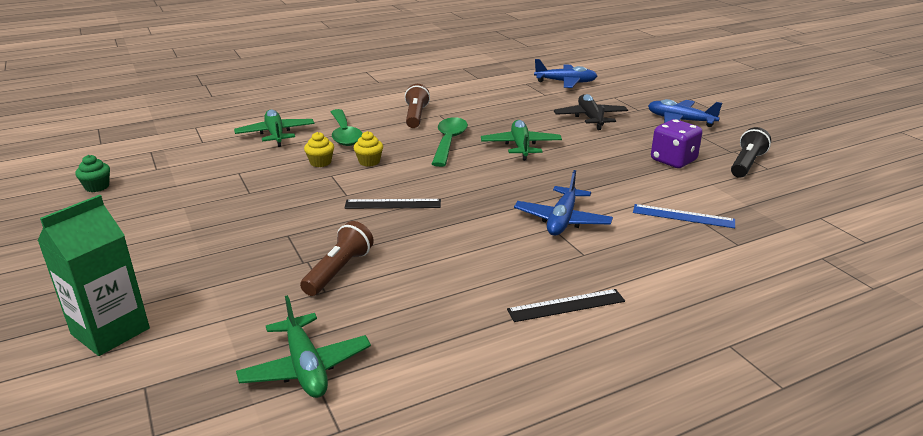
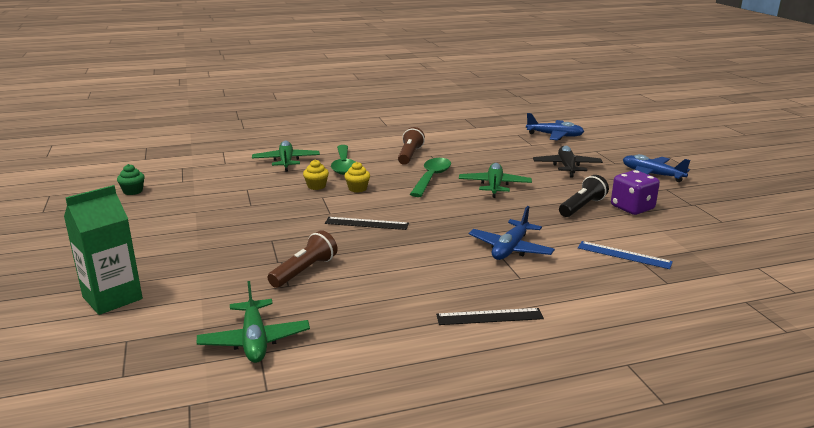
camera: 10 degrees right, 5 degrees down
(746, 164) = (702, 216): black flashlight -> black flashlight (582, 207)

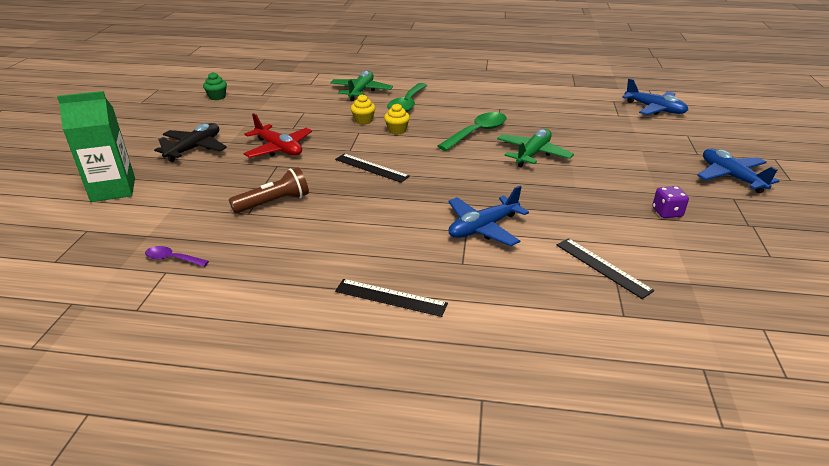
camera: 25 degrees right, 10 degrees up
(254, 340) = (172, 259): green plane -> purple spoon
(257, 225) = (279, 149): none -> red plane
(410, 155) = (479, 104): brown flashlight -> none
(567, 167) = (634, 148): black plane -> black plane (194, 148)
(582, 207) = (607, 198): black flashlight -> none
(624, 255) = (602, 267): blue ruler -> black ruler
(632, 208) = (667, 212): purple dice -> purple dice, size x0.61

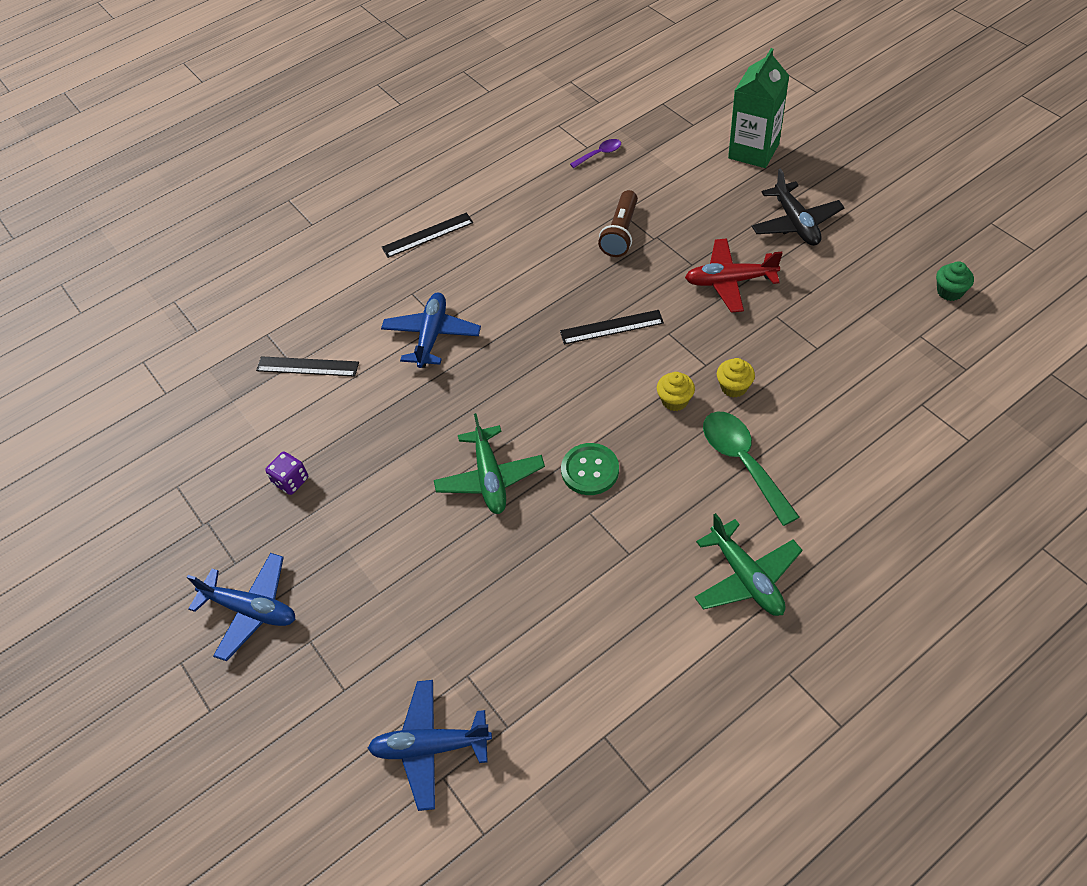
camera: 140 degrees right, 20 degrees up
(361, 91) = (838, 442): green plane -> green plane (746, 577)
(477, 133) = (590, 470): green spoon -> green button

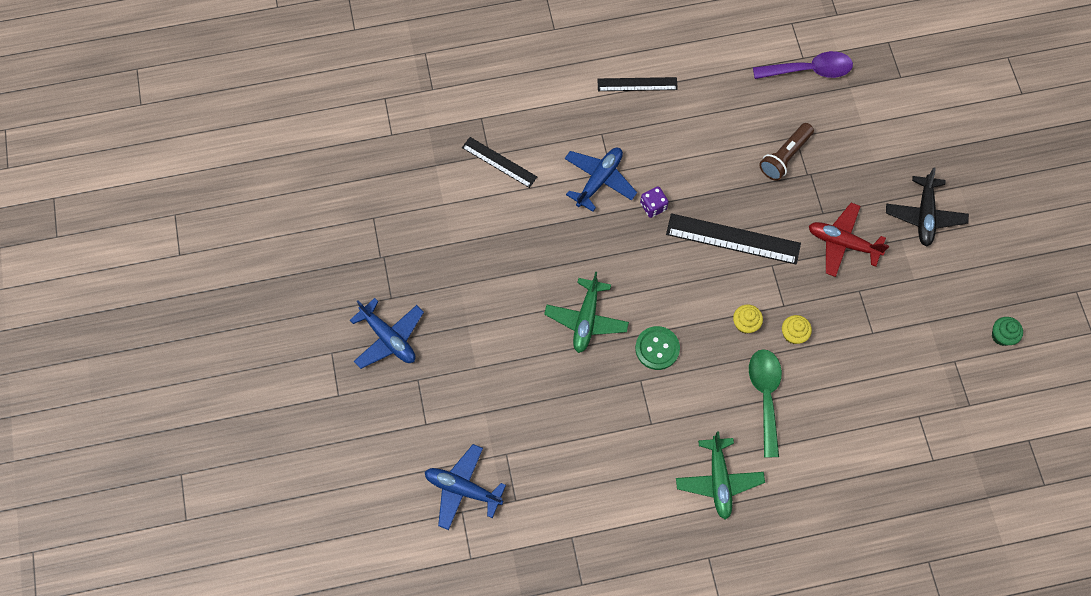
camera: 20 degrees right, 15 degrees up
(291, 481) = (451, 253): purple dice -> purple dice (653, 206)
(599, 154) = (809, 70): purple spoon -> purple spoon, size x1.94
(611, 327) = (733, 239): black ruler -> black ruler, size x1.59
(753, 151) = (933, 129): green carton -> none

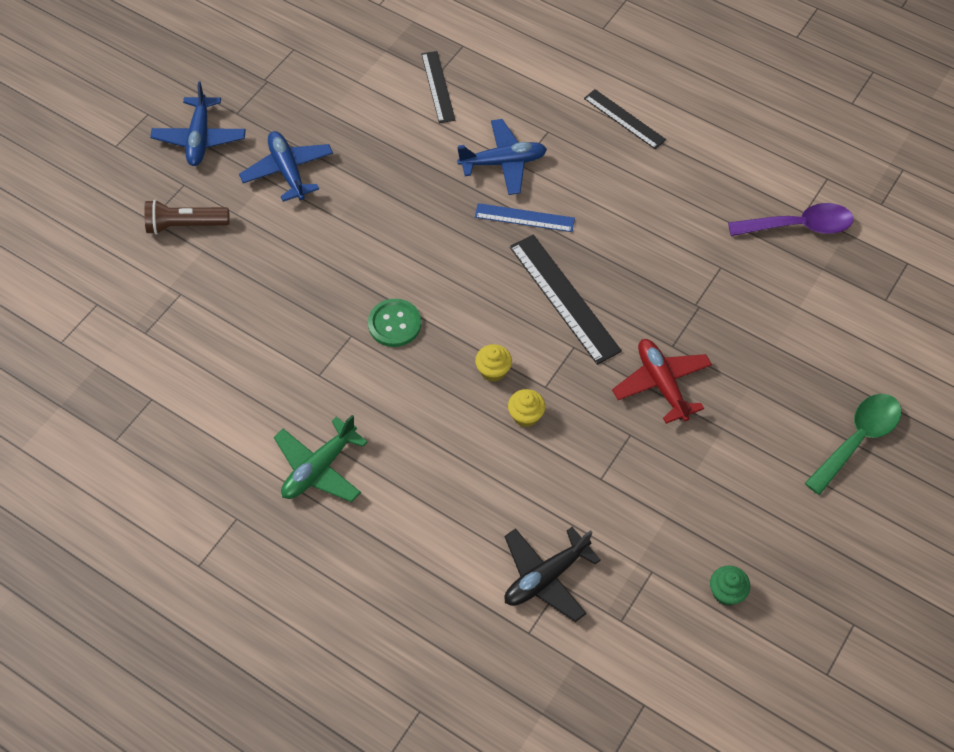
camera: 45 degrees right, 10 degrees down
(463, 489) = (118, 288): blue plane -> blue plane (288, 171)
(586, 319) = (364, 253): green plane -> none
(653, 206) = (524, 218): purple dice -> blue ruler
(765, 396) = (440, 441): green spoon -> green spoon (857, 439)
(784, 156) = (691, 274): brown flashlight -> brown flashlight (185, 225)
(809, 70) = (799, 226): purple spoon -> purple spoon turned 45 degrees counterclockwise
(924, 215) = (771, 428): black plane -> black plane (546, 577)

